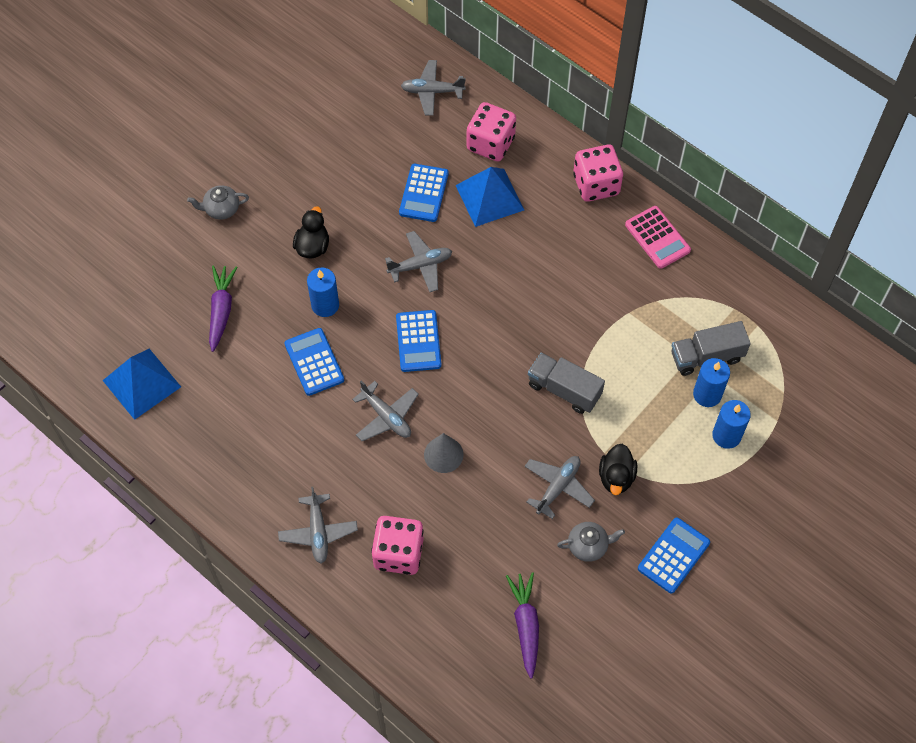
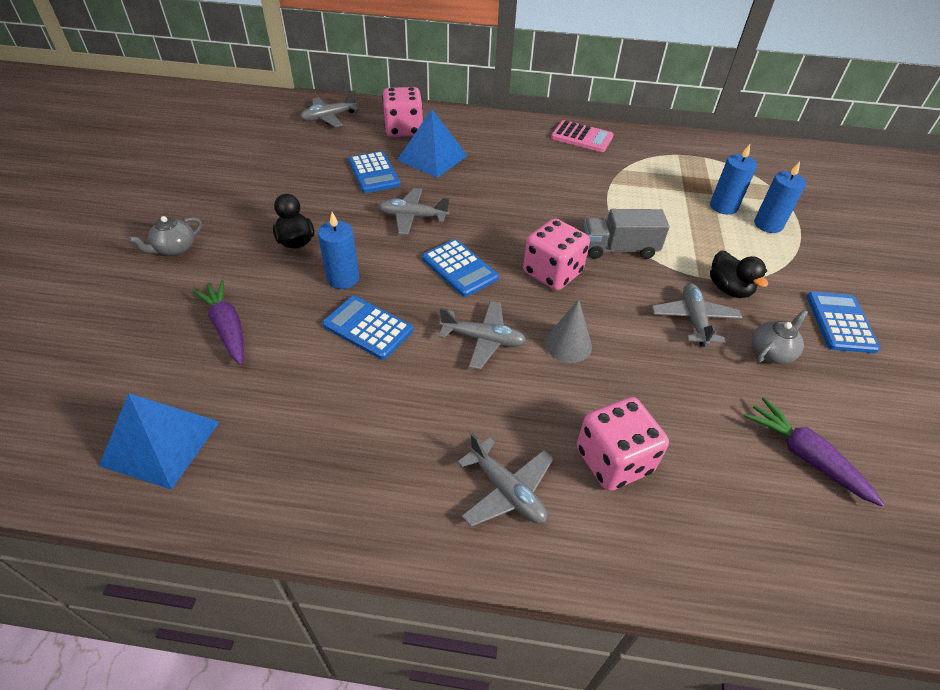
camera: 35 degrees left, 15 degrees down
(420, 265) = (412, 217): grey plane -> grey plane turned 120 degrees counterclockwise
(596, 185) = (507, 126): pink dice -> pink dice (552, 273)
(706, 356) = (694, 186): grey truck -> none

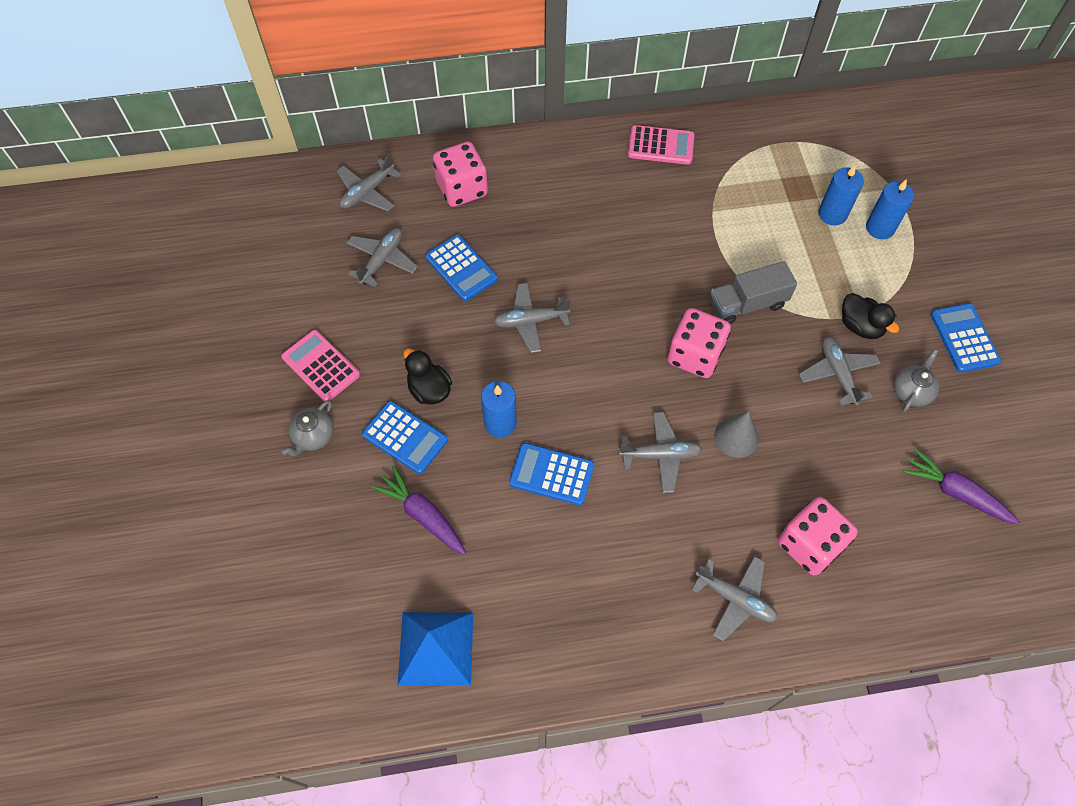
camera: 15 degrees left, 15 degrees up
(217, 206) = (320, 366): none -> pink calculator
(313, 156) = (382, 260): none -> grey plane
(432, 157) = (513, 225): blue pyramid -> none
(459, 268) = (605, 376): blue calculator -> blue calculator (405, 437)

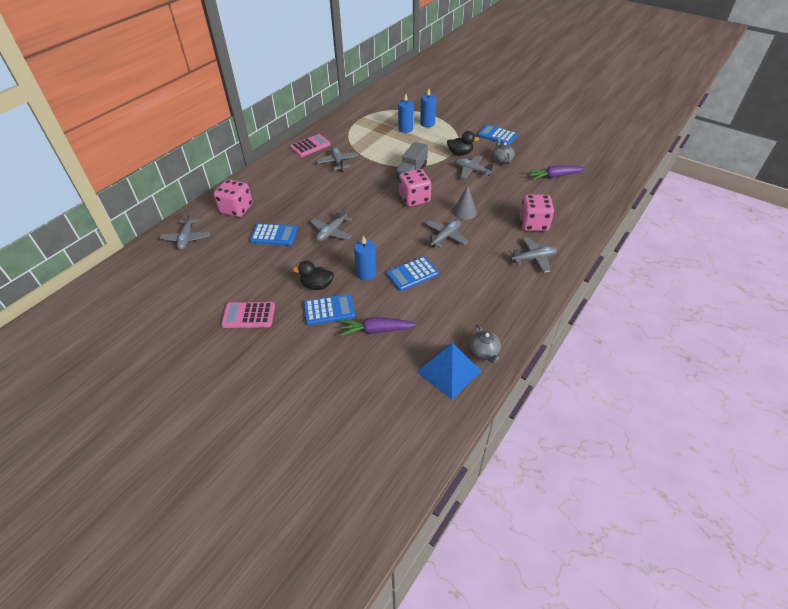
camera: 45 degrees left, 15 degrees down
(313, 436) = (281, 344): grey teapot -> grey teapot (484, 352)
(382, 260) = (229, 257): grey plane -> grey plane (338, 162)

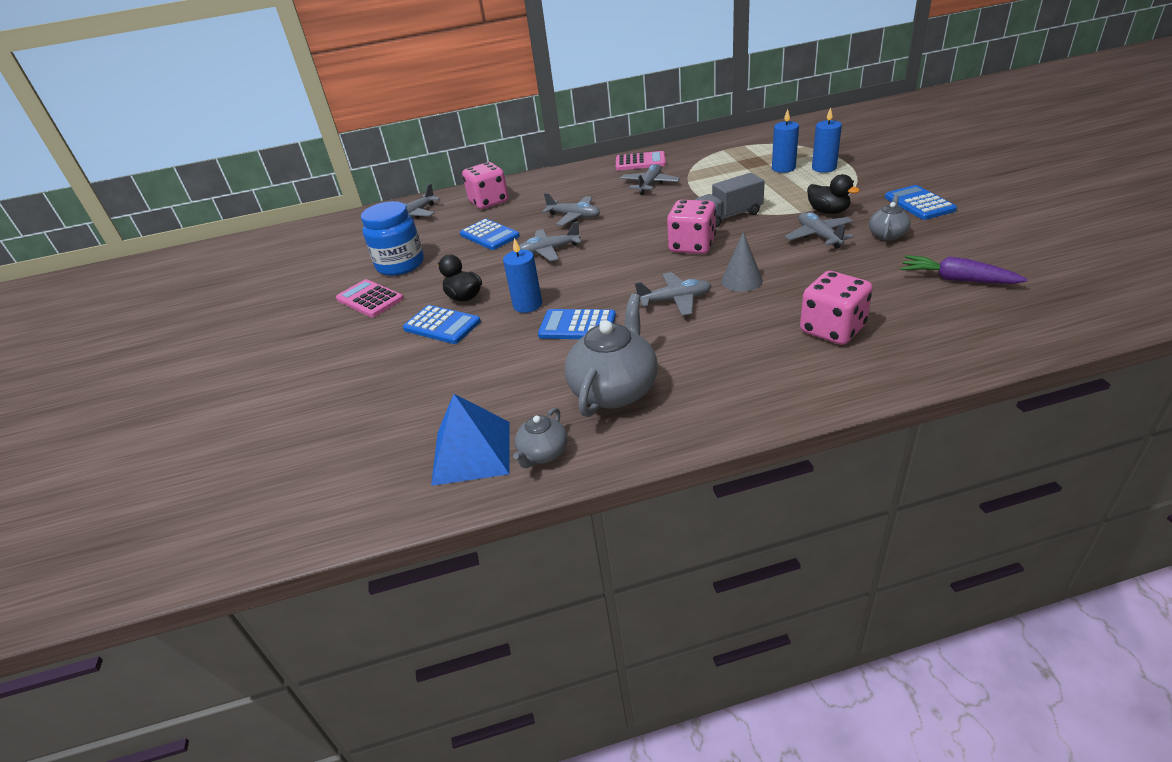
camera: 45 degrees right, 10 degrees down
(235, 281) = (400, 265): none -> blue jar
(376, 330) = (458, 367): purple carrot -> none
(476, 301) = (614, 390): none -> grey teapot
(534, 258) = (772, 373): grey plane -> grey plane (574, 216)

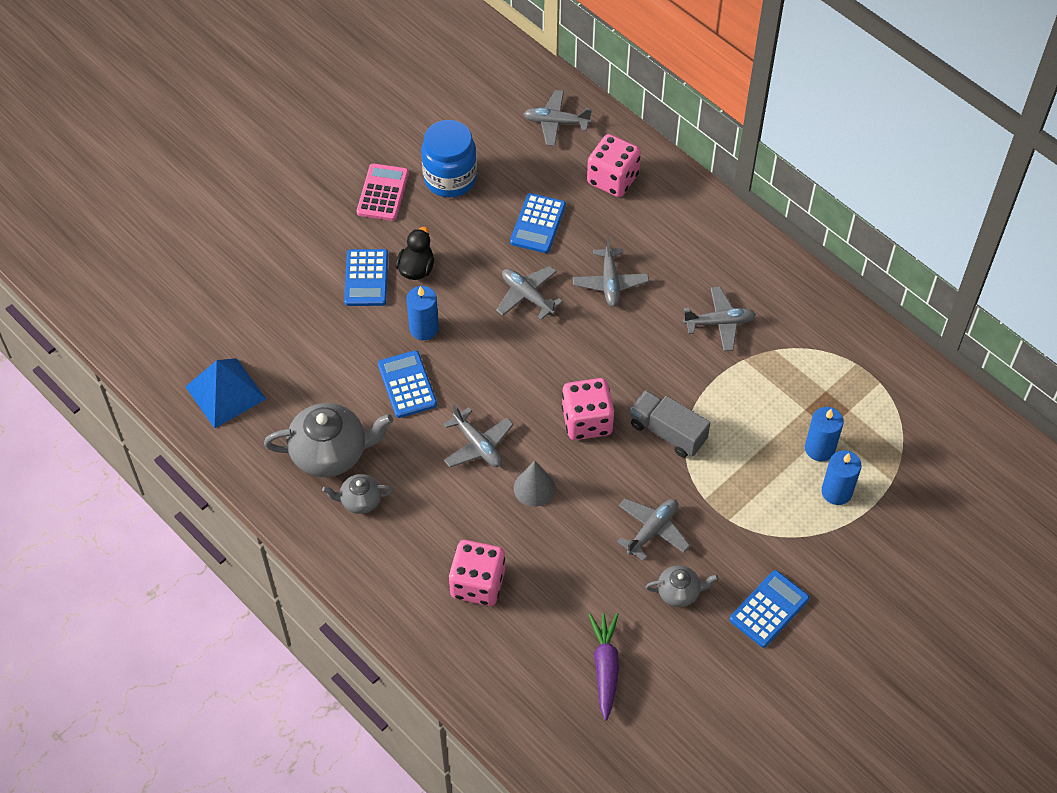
camera: 55 degrees right, 20 degrees up
(543, 454) = (242, 439): grey teapot -> grey teapot (360, 500)
(640, 162) = (781, 286): pink calculator -> none
(828, 211) = (715, 525): black duck -> none

